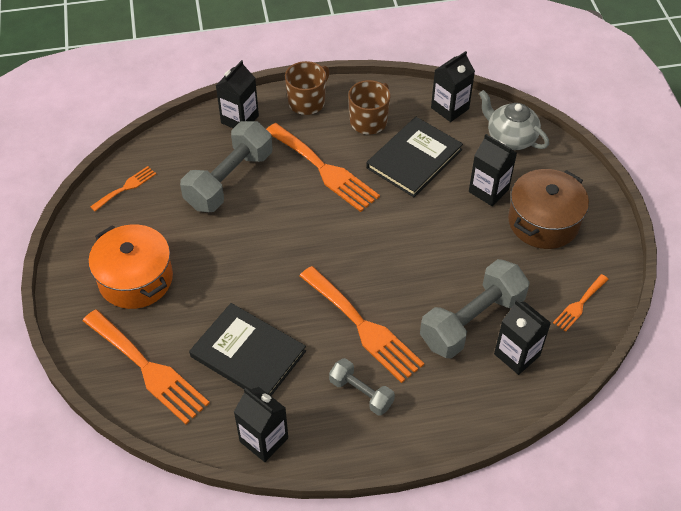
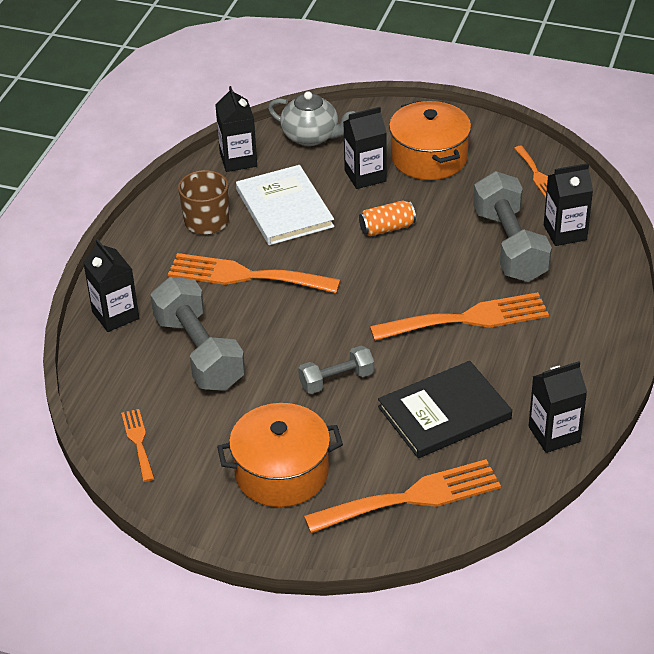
camera: 60 degrees left, 10 degrees down
(307, 102) = (137, 255): brown mug -> none
(324, 170) = (245, 276): orange fork -> orange fork turned 150 degrees counterclockwise
(361, 393) = (543, 347): grey dumbbell -> grey dumbbell (336, 380)
(414, 159) = (284, 208): black book -> white book
(436, 230) = (387, 228): none -> orange can
(510, 138) = (311, 137): grey teapot -> grey teapot turned 135 degrees counterclockwise
(543, 221) = (429, 157): brown pot -> orange pot

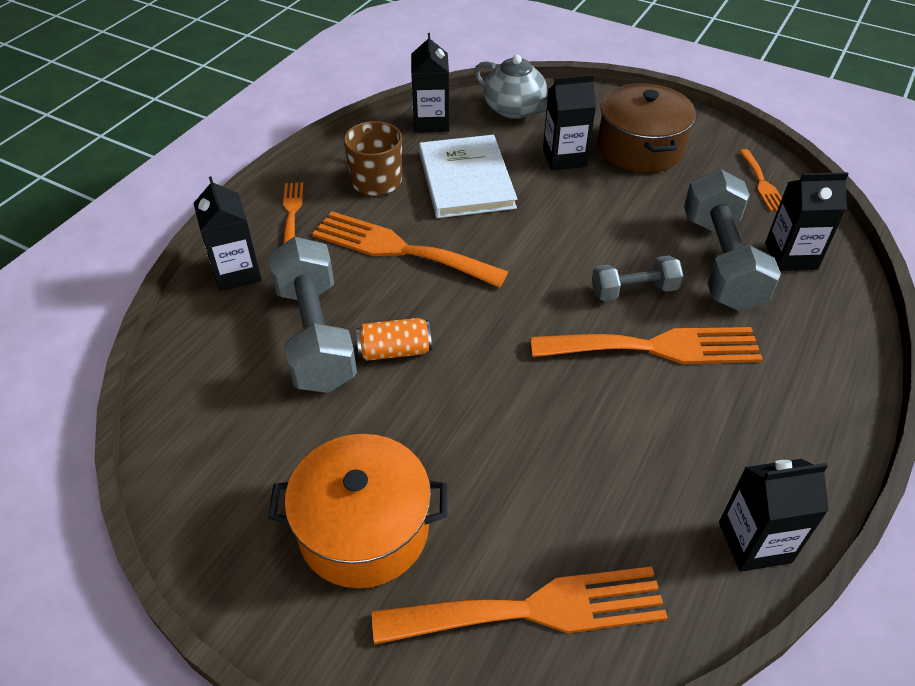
camera: 10 degrees right, 5 degrees up
(138, 442) = (197, 445): orange fork -> orange fork (292, 211)
(336, 380) = (472, 403): grey dumbbell -> grey dumbbell (634, 290)
(387, 228) = (577, 219): orange can -> orange can (395, 351)
(429, 157) = (640, 148): orange pot -> brown pot
(444, 413) = (604, 478): black book -> none

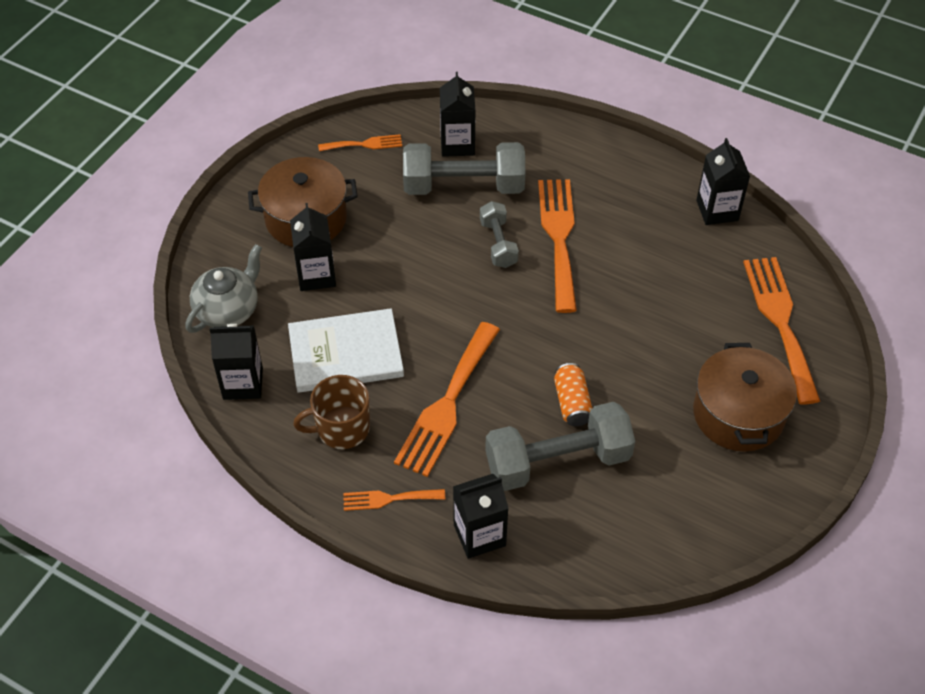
camera: 90 degrees left, 5 degrees up
(364, 529) = (738, 414): orange pot -> brown pot

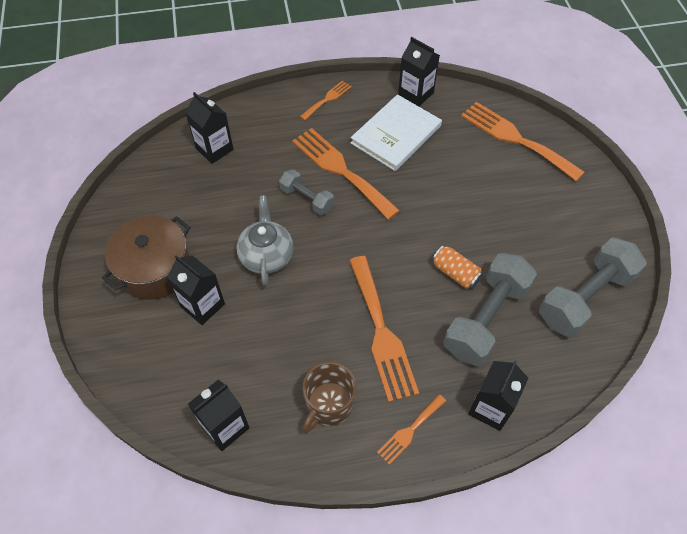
camera: 40 degrees left, 5 degrees up
(228, 310) = (160, 378): grey teapot -> grey teapot (266, 256)
(345, 353) = (279, 348): white book -> white book (396, 135)
(364, 144) = (148, 188): orange fork -> orange fork (327, 99)
(463, 186) = (246, 175): grey dumbbell -> grey dumbbell (585, 297)
(738, 414) = (551, 211): brown pot -> none

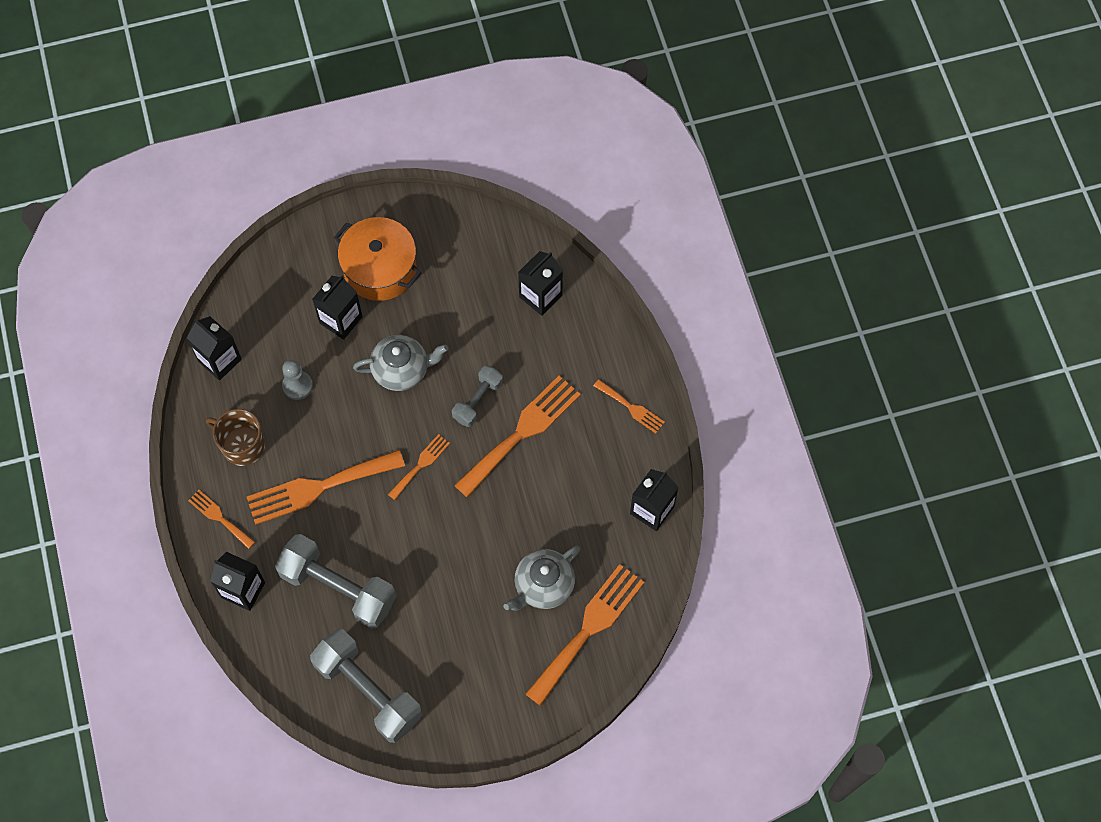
camera: 85 degrees right, 10 degrees up
(155, 269) = (380, 269): brown pot -> orange pot
(268, 348) = (297, 386): none -> grey pawn
(364, 245) = (421, 465): none -> orange fork
(396, 135) = (581, 490): white book -> none
(455, 273) = (391, 558): orange can -> none
(479, 165) = (543, 585): none -> grey teapot

